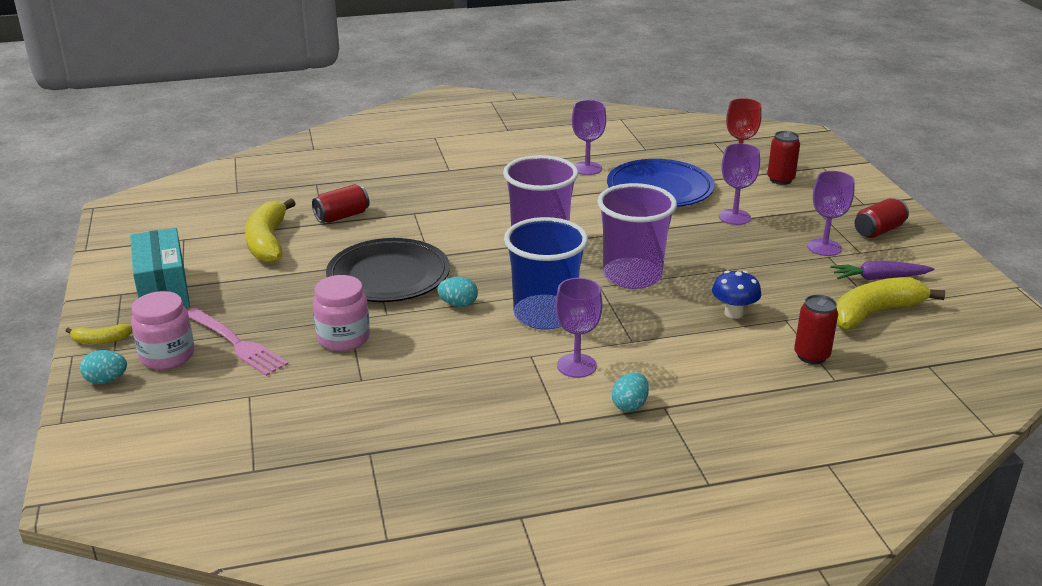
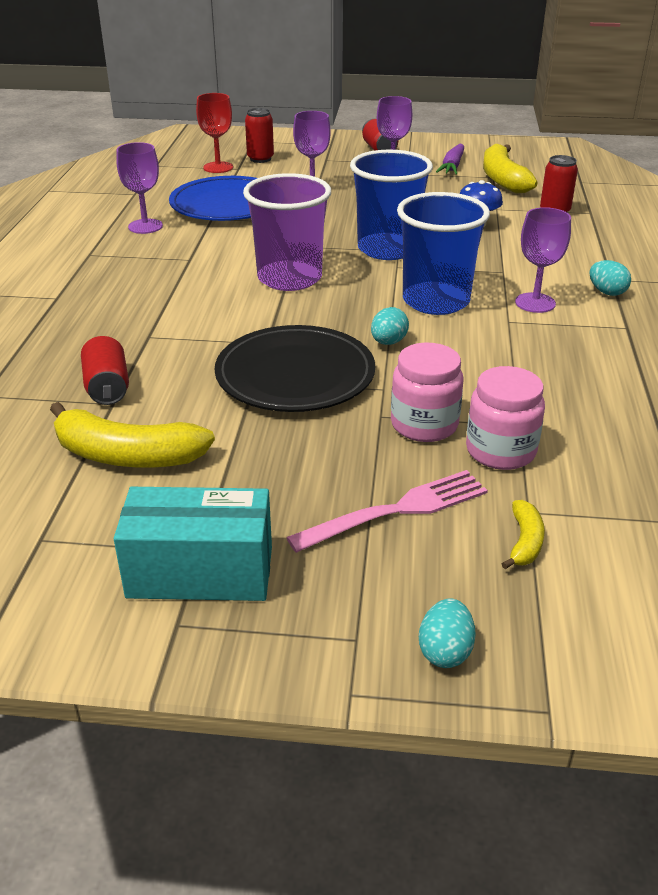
camera: 70 degrees left, 5 degrees up
(101, 340) = (320, 654): yellow banana -> yellow banana (524, 542)
(167, 356) = (401, 579): pink jar -> pink jar (500, 451)
(632, 276) = (387, 249): purple cup -> blue cup

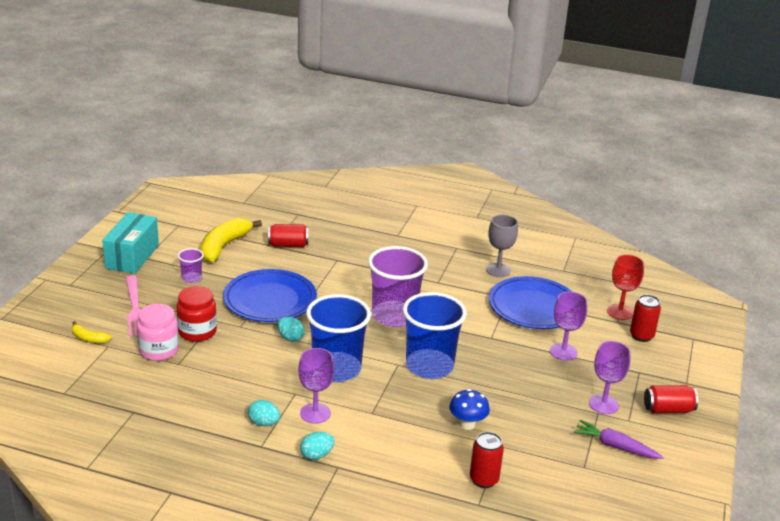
camera: 100 degrees right, 5 degrees down
(145, 226) = (498, 270): purple goblet -> grey goblet
(260, 468) = (191, 278): none -> purple cup
(295, 375) = (270, 300): black plate -> blue plate
(424, 425) = (197, 332): pink jar -> red jar
(445, 651) = (47, 303): turquoise egg -> turquoise egg (264, 423)
(503, 179) = (574, 471): yellow banana -> none

